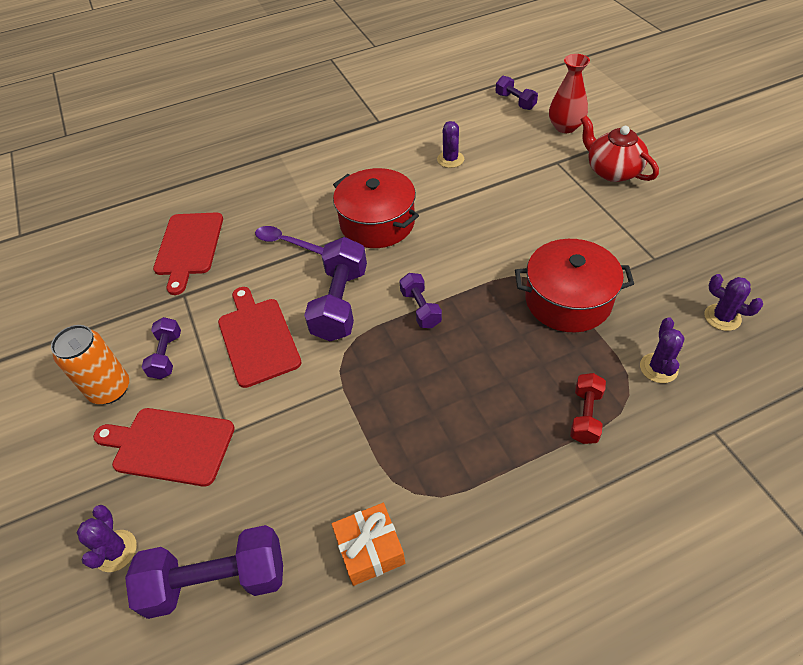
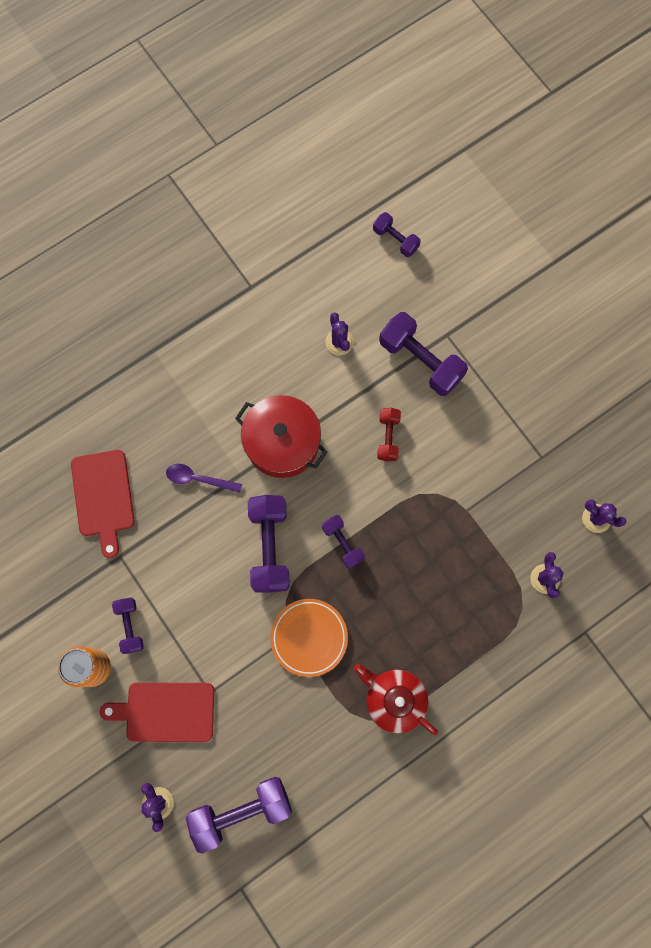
camera: 15 degrees left, 25 degrees up
(258, 338) = (206, 596): red cutting board -> none
(361, 392) = (309, 637): none -> orange plate
(370, 549) = (345, 769): orange gift -> none
(528, 177) = (420, 361): none -> purple dumbbell
(565, 127) = (452, 278): red vase -> none
(568, 300) = (469, 516): red pot -> none
(585, 415) = (489, 632): red dumbbell -> red dumbbell (388, 437)
(612, 171) = (501, 343): red teapot -> red teapot (394, 699)

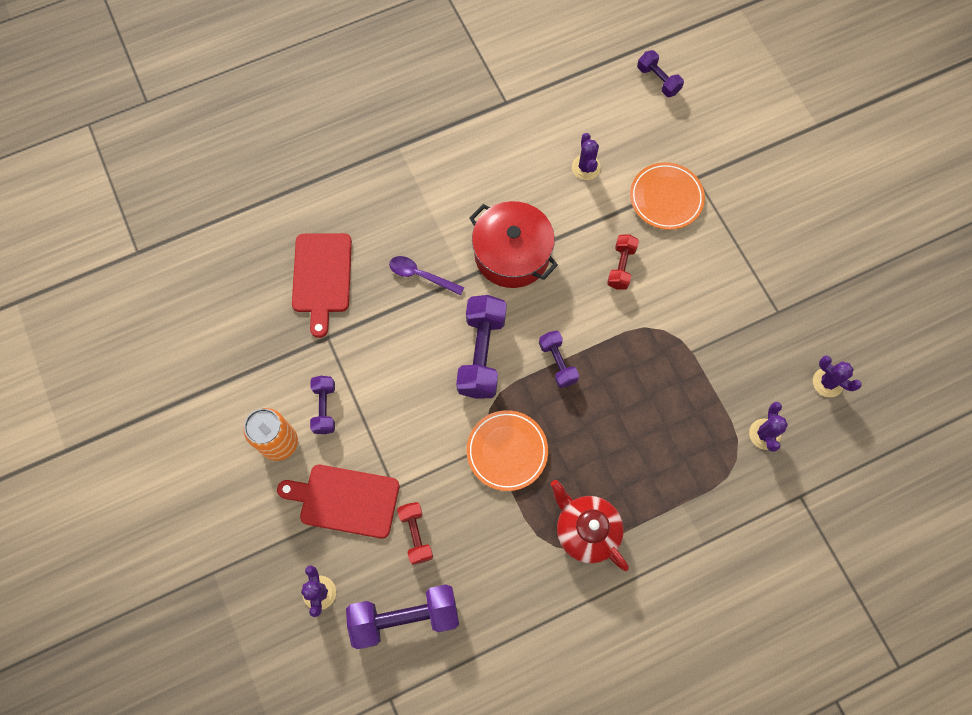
camera: 10 degrees right, 5 degrees down
(237, 732) = (416, 534): none -> red dumbbell
(420, 361) = (666, 198): purple dumbbell -> orange plate

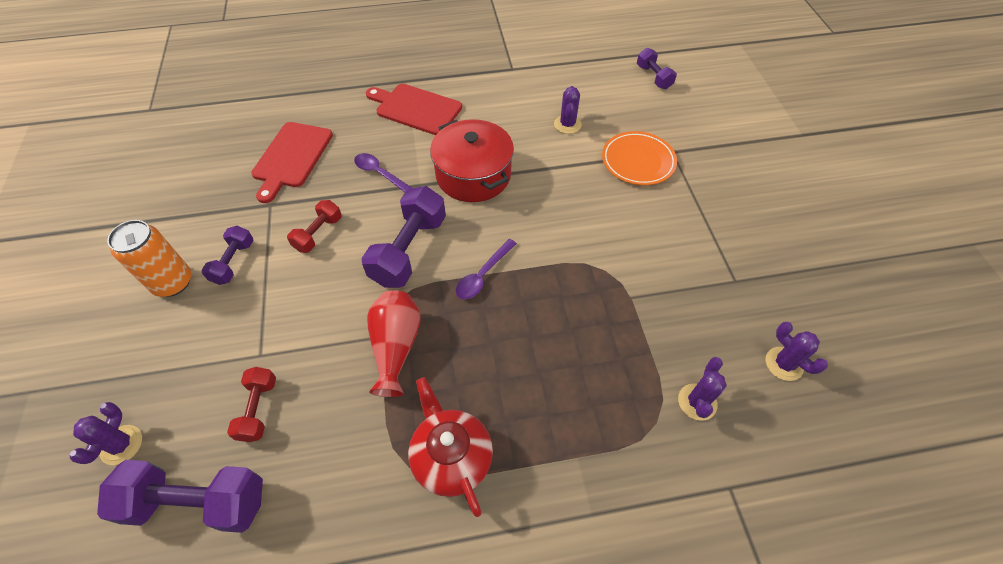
camera: 15 degrees right, 15 degrees down
(345, 500) = (204, 353): red cutting board -> red cutting board (416, 108)
(507, 451) = (396, 347): orange plate -> red vase
(557, 362) = (483, 275): purple dumbbell -> purple spoon
(621, 266) = (577, 206): red dumbbell -> red dumbbell (318, 234)

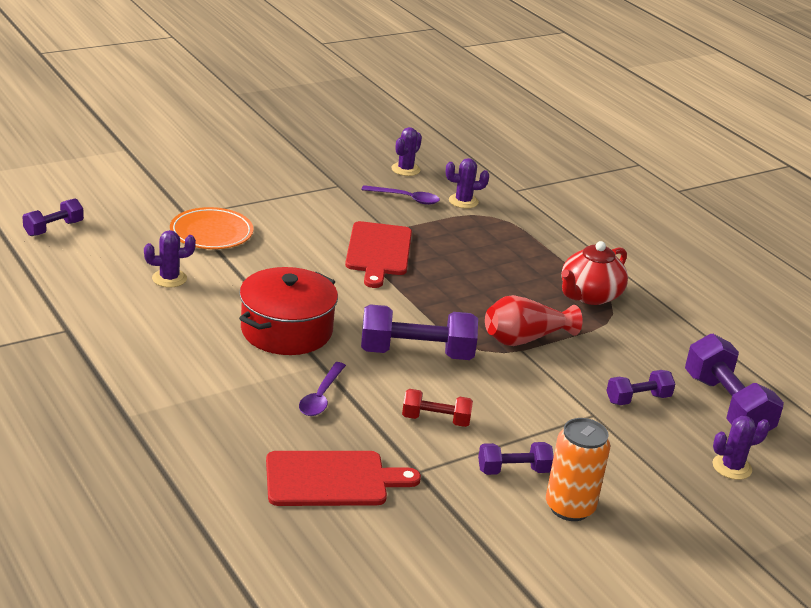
camera: 115 degrees left, 25 degrees down
(258, 409) = (638, 399): red dumbbell -> purple dumbbell
(416, 108) = (186, 395): red cutting board -> red cutting board (378, 251)
(483, 275) = (416, 305): purple spoon -> purple spoon (406, 198)

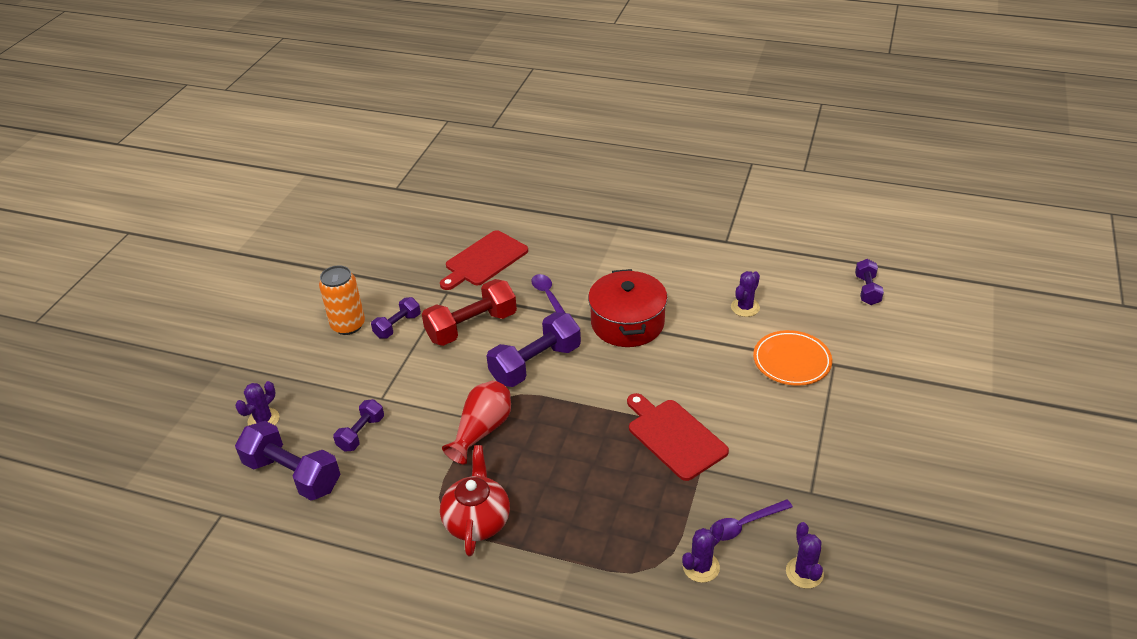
camera: 145 degrees right, 10 degrees up
(435, 420) = (472, 327): red dumbbell -> red dumbbell, size x1.78

